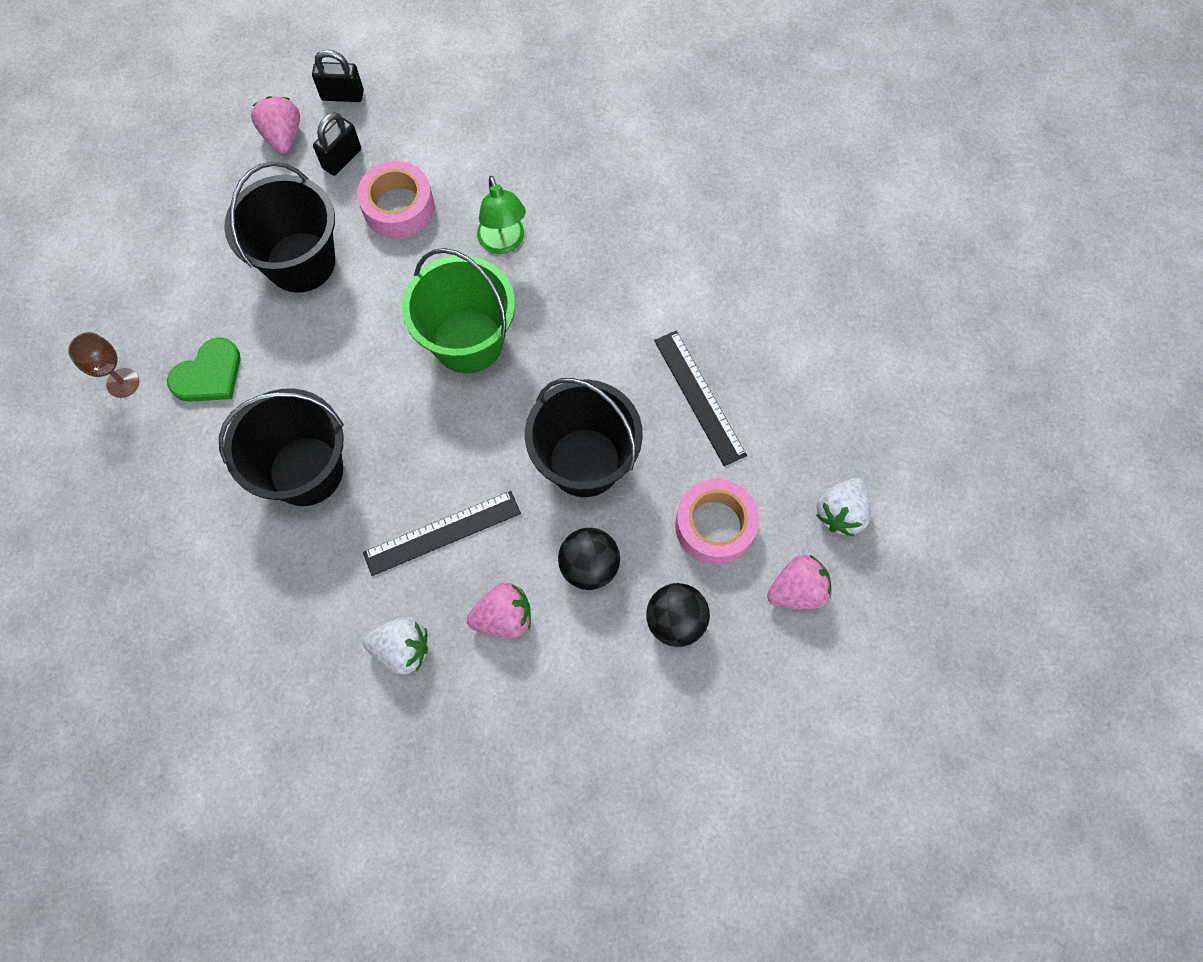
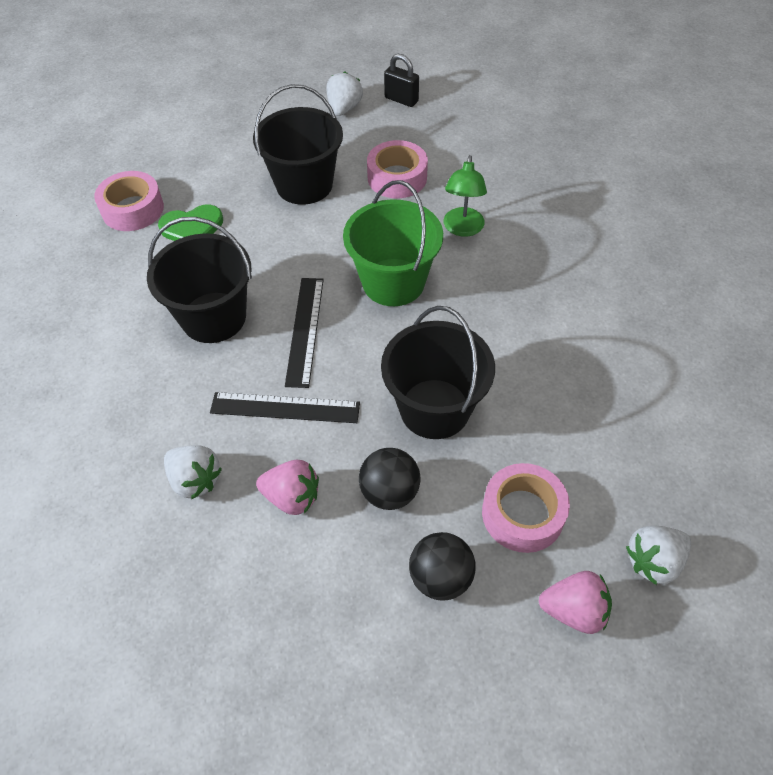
camera: 30 degrees right, 15 degrees down
(123, 383) = (133, 209): brown goblet -> pink tape
(283, 136) = (344, 109): pink strawberry -> white strawberry
(342, 159) = (376, 135): black padlock -> none
(699, 397) = (565, 403): black ruler -> black ruler (305, 330)

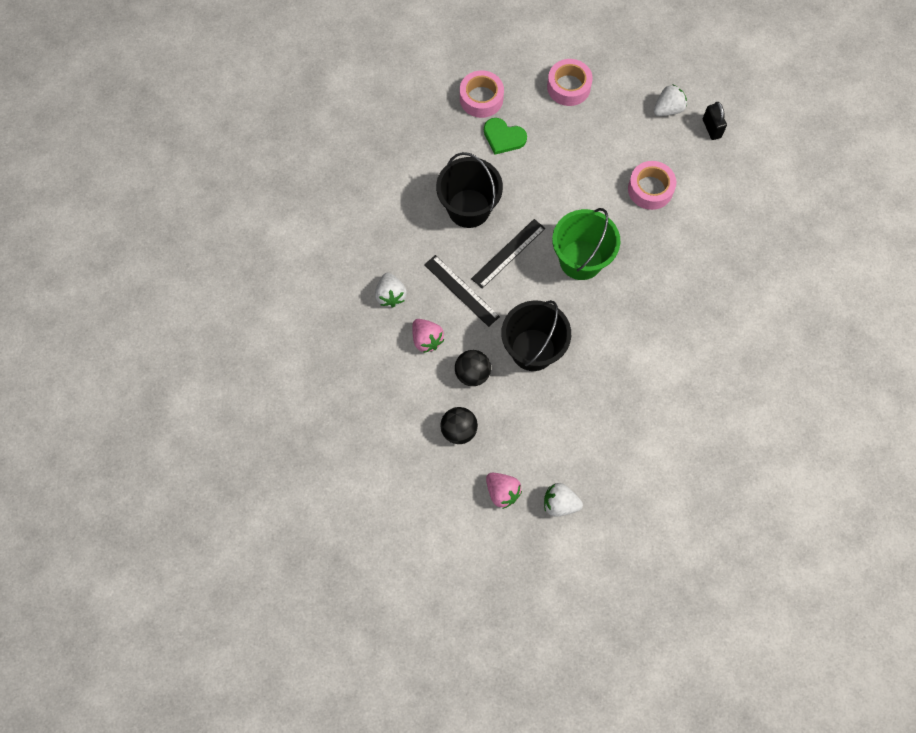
camera: 40 degrees right, 15 degrees up
(304, 185) = (591, 153): black bucket -> none
(462, 229) = (653, 255): green lamp -> none
(522, 514) = (523, 434): pink tape -> pink tape (568, 87)

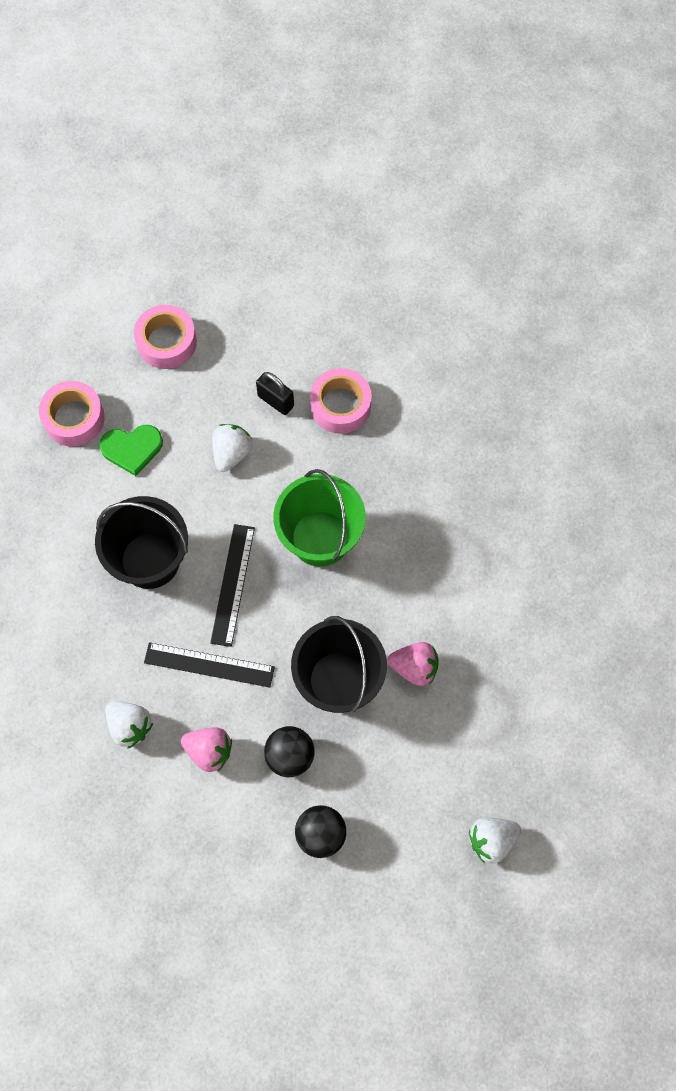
camera: 35 degrees left, 0 degrees up
(502, 492) = (419, 873): pink strawberry -> pink strawberry (414, 667)
(668, 109) = (296, 299): white strawberry -> white strawberry (231, 453)
(711, 128) = (359, 293): black padlock -> black padlock (275, 401)

